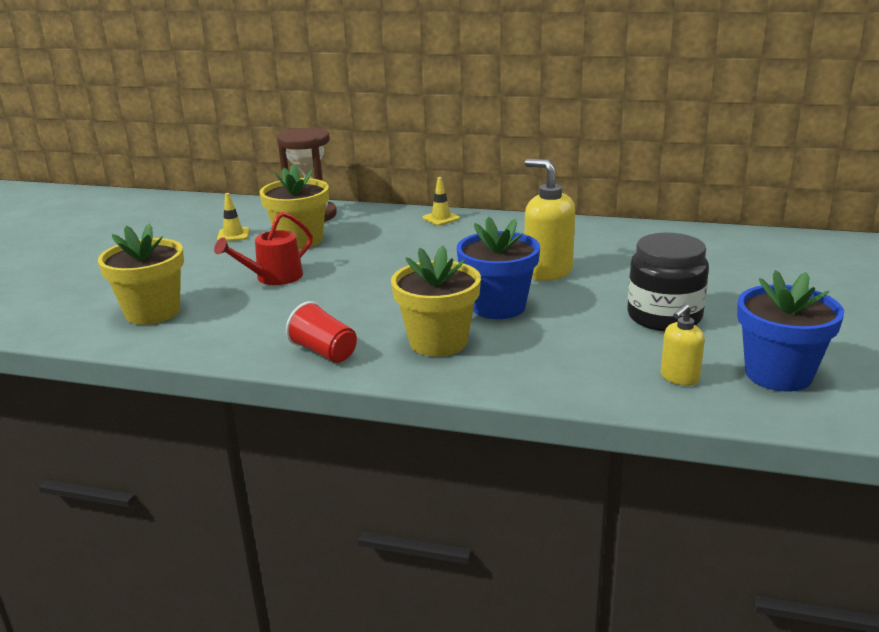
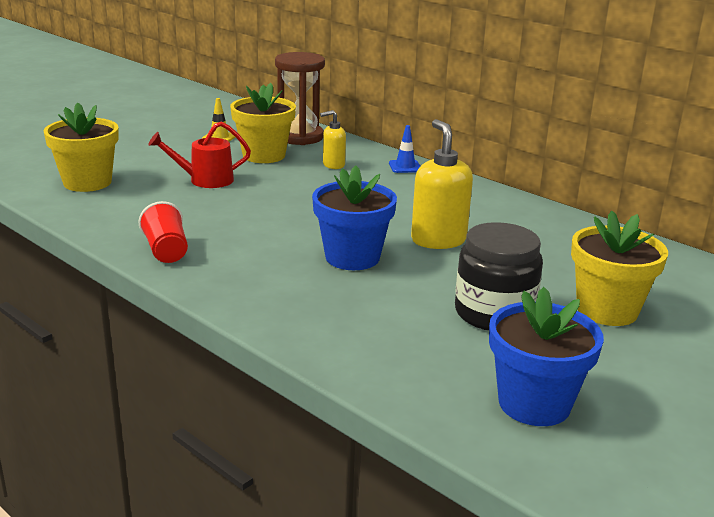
camera: 25 degrees right, 0 degrees up
(438, 342) = (263, 271): yellow flower pot -> yellow flower pot (607, 310)
(441, 218) = (405, 167): yellow traffic cone -> blue traffic cone
(679, 378) = (431, 372): yellow soap dispenser -> yellow soap dispenser (333, 165)

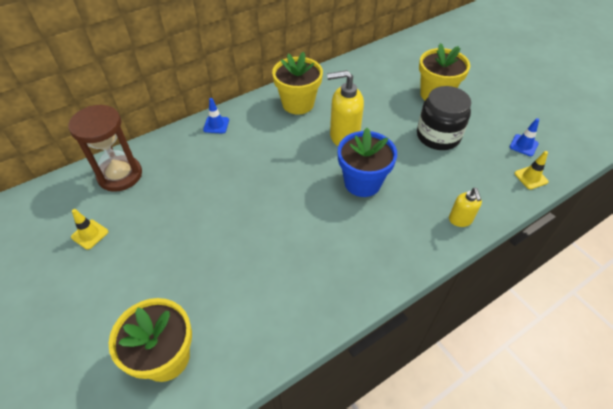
camera: 75 degrees left, 25 degrees up
(166, 251) = (335, 293): red cup -> none
(205, 180) = (196, 254): red watering can -> none
(264, 155) = (154, 206): yellow flower pot -> yellow flower pot (298, 104)
(333, 165) = (196, 164): yellow soap dispenser -> yellow soap dispenser (460, 220)
(445, 407) = (531, 177): none -> yellow traffic cone
(534, 404) = (523, 145): blue flower pot -> blue traffic cone

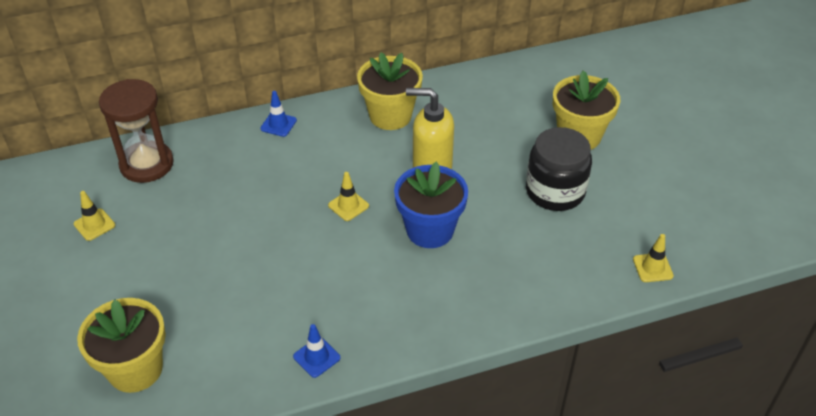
camera: 15 degrees right, 5 degrees down
(293, 176) = (348, 205): none -> yellow traffic cone
(460, 220) = (532, 299): yellow soap dispenser -> none
(523, 145) = (665, 225): blue traffic cone -> blue traffic cone (316, 357)

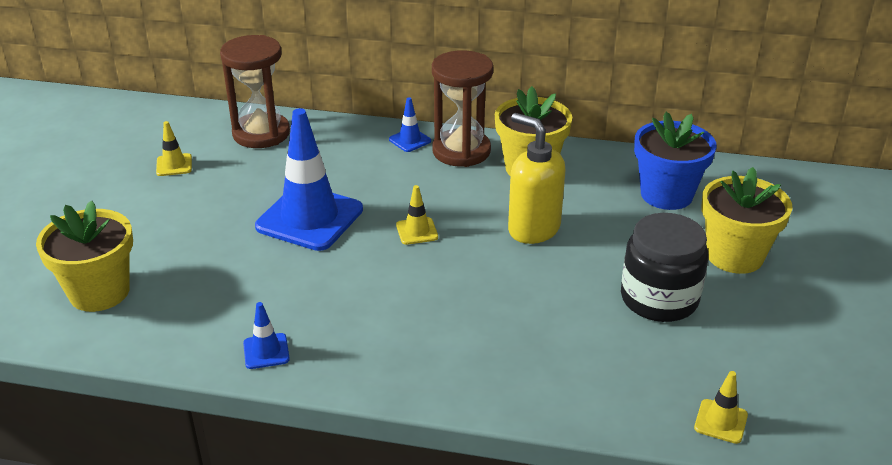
camera: 30 degrees right, 10 degrees down
(255, 228) = (309, 218): none -> blue traffic cone
(327, 119) = (461, 151): none -> brown hourglass
(430, 230) = (482, 283): blue flower pot -> blue flower pot (666, 194)

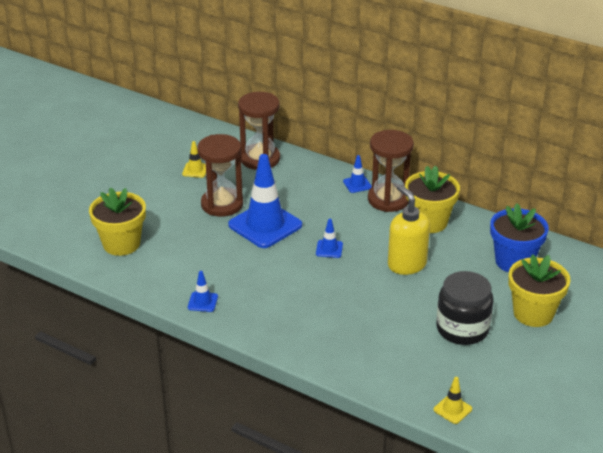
camera: 20 degrees right, 0 degrees up
(233, 203) = (222, 204): none -> brown hourglass
(417, 231) = (329, 249): yellow traffic cone -> blue traffic cone

